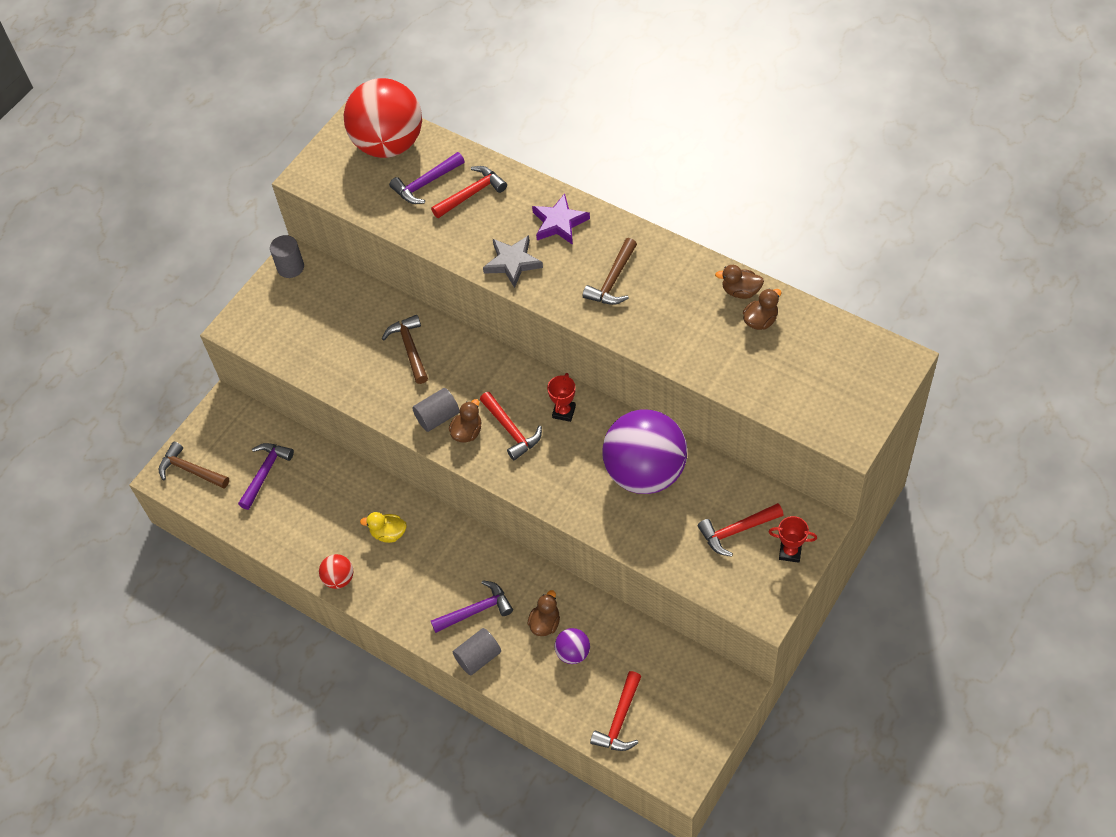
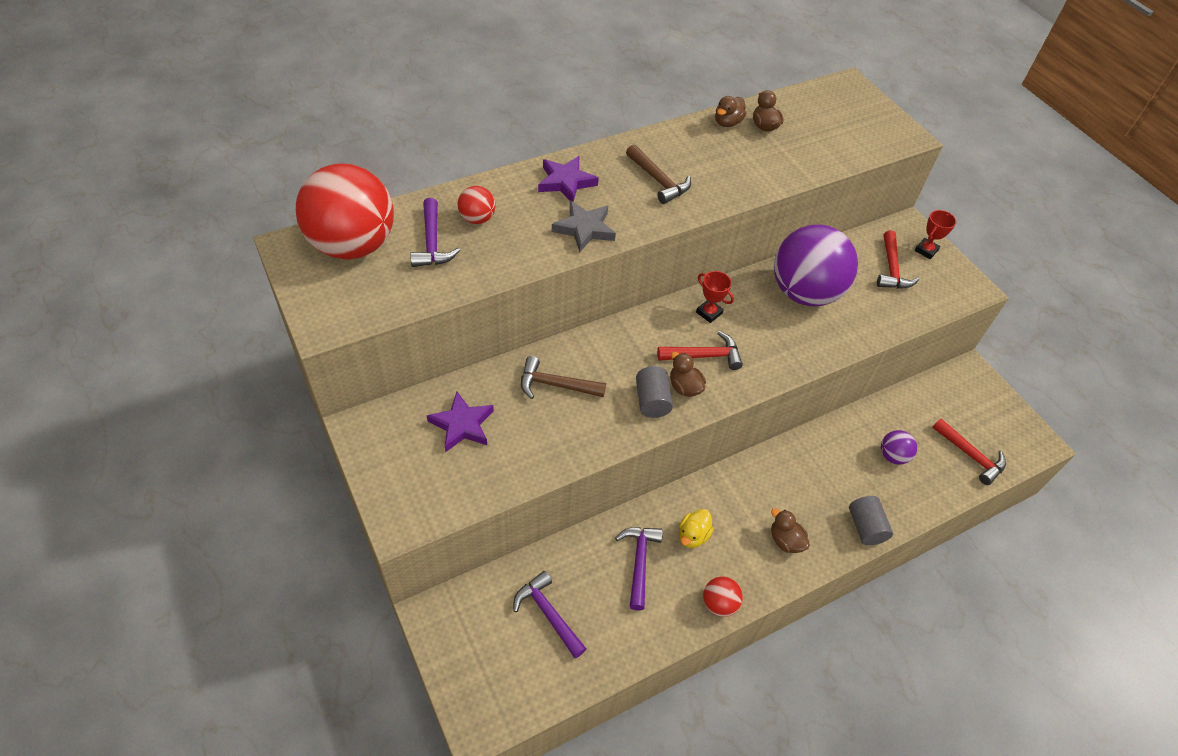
camera: 70 degrees left, 5 degrees down
(190, 470) = (491, 690): brown hammer -> none
(290, 267) = (367, 435): grey cylinder -> none
(334, 314) = (462, 425): none -> purple star
(471, 194) = (477, 219): red hammer -> red ball
(476, 610) = (815, 505): purple hammer -> purple hammer (639, 562)
(545, 623) = (854, 461): brown duck -> brown duck (785, 540)

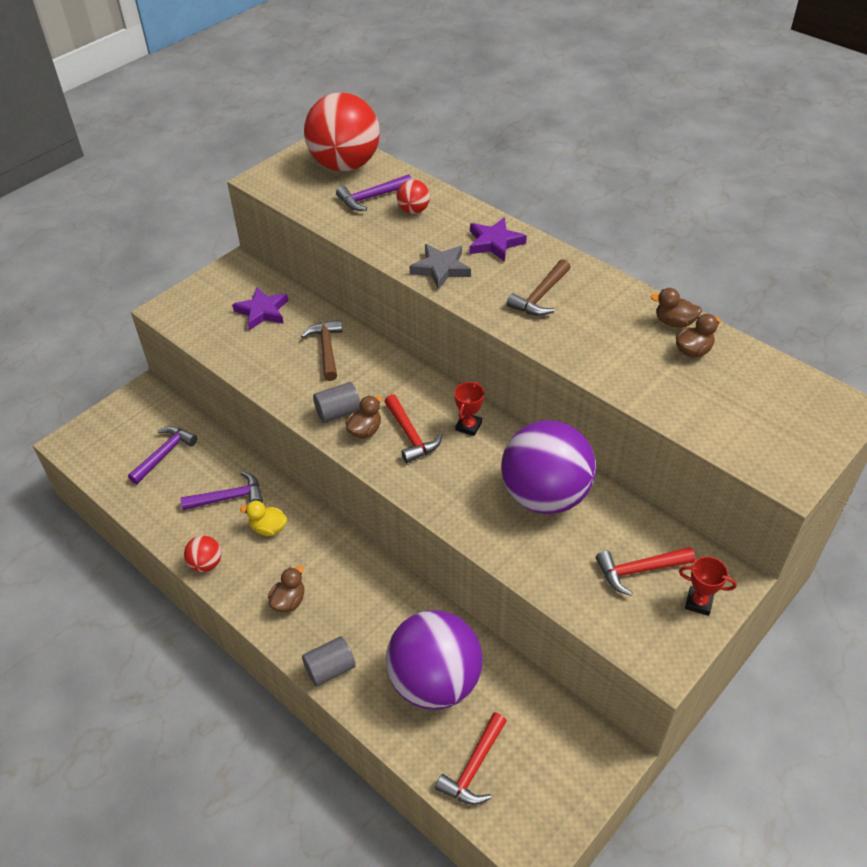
camera: 75 degrees right, 5 degrees down
(892, 456) = (435, 682): purple ball -> purple ball, size x2.35

